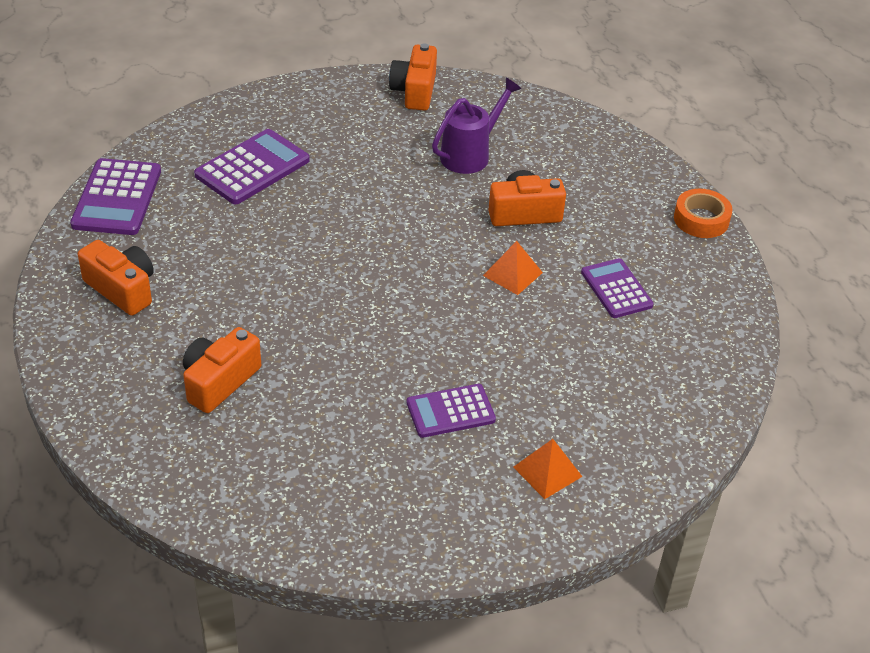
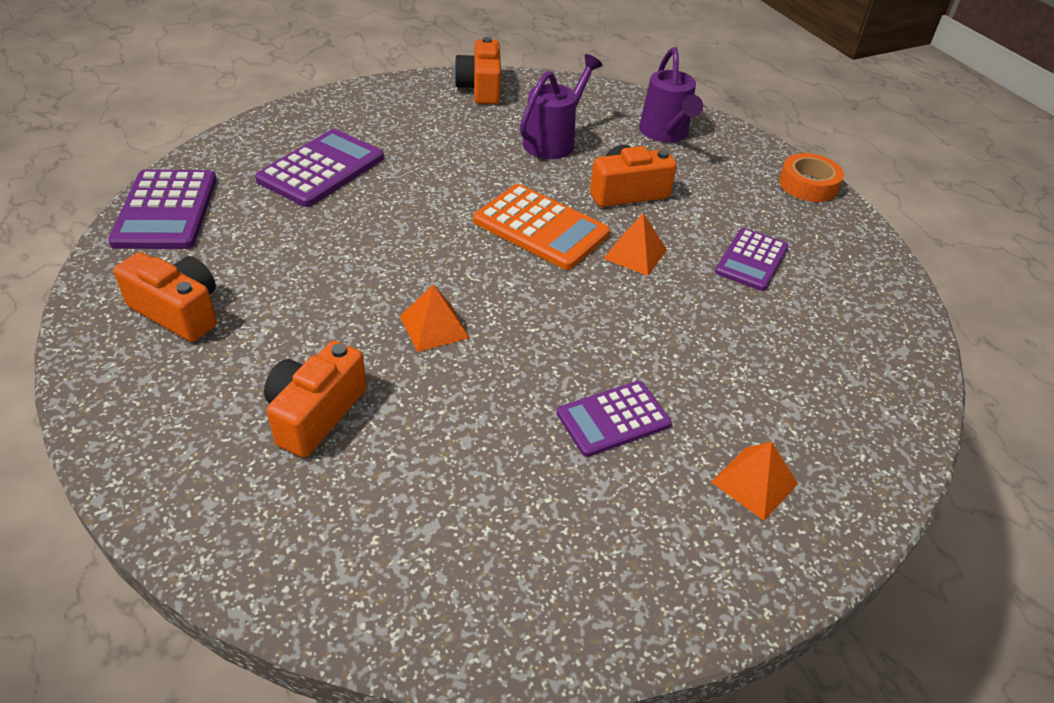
camera: 10 degrees left, 0 degrees up
(324, 322) = (434, 327): none -> orange pyramid
(435, 241) = (540, 228): none -> orange calculator
(581, 154) = (666, 134): none -> purple watering can
(616, 289) = (751, 260): purple calculator -> purple calculator turned 120 degrees counterclockwise

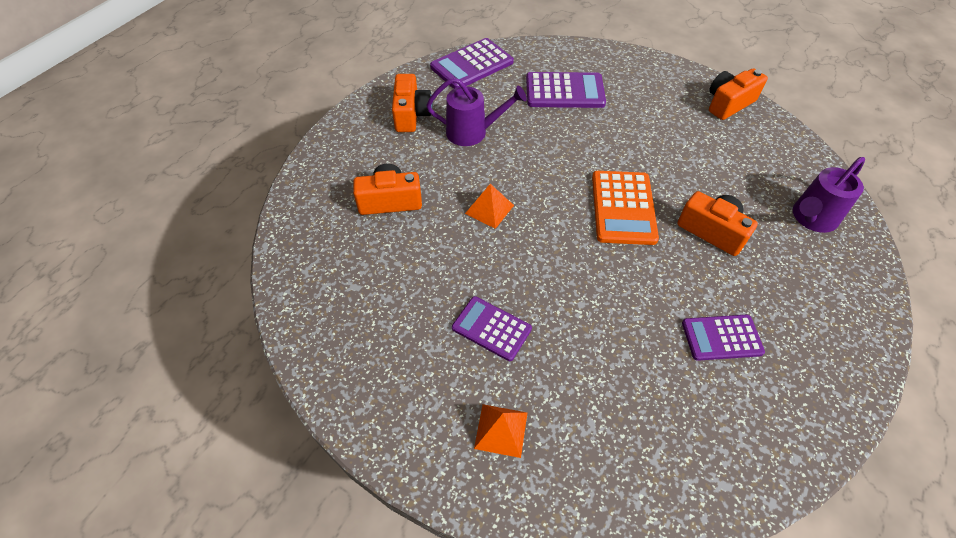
camera: 60 degrees right, 10 degrees up
(554, 141) = (720, 166): purple watering can -> purple watering can (473, 132)
(635, 254) = (651, 267): orange pyramid -> none
(808, 185) = (866, 337): orange tape -> none

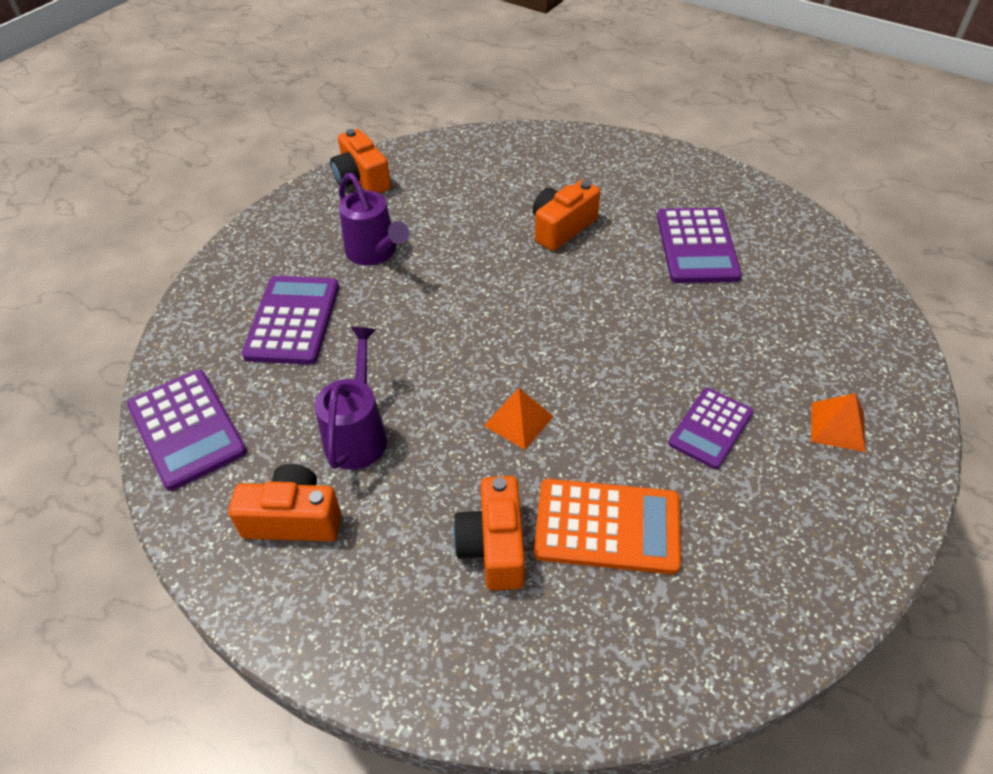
camera: 85 degrees left, 5 degrees down
(623, 208) = (523, 291): orange calculator -> orange calculator (607, 527)
(721, 337) = (696, 246): purple calculator -> purple calculator, size x1.51
(811, 219) = (547, 160): purple watering can -> purple watering can (375, 253)

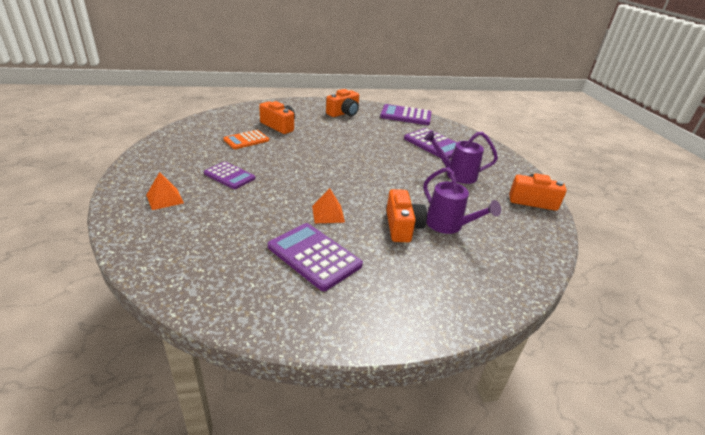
camera: 130 degrees right, 15 degrees down
(358, 433) = (358, 130): purple watering can -> purple watering can (448, 226)
(518, 421) = (310, 151): orange pyramid -> orange pyramid (328, 214)
(607, 527) = (246, 140): orange calculator -> orange calculator, size x0.66
(710, 428) = (229, 176): purple calculator -> purple calculator turned 135 degrees clockwise

